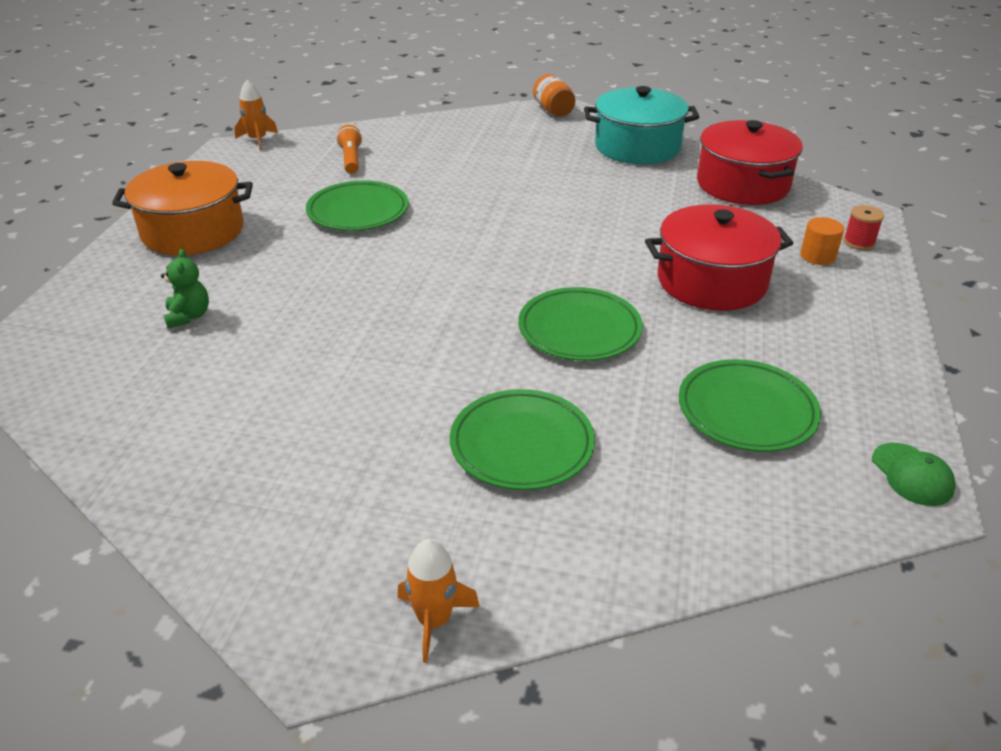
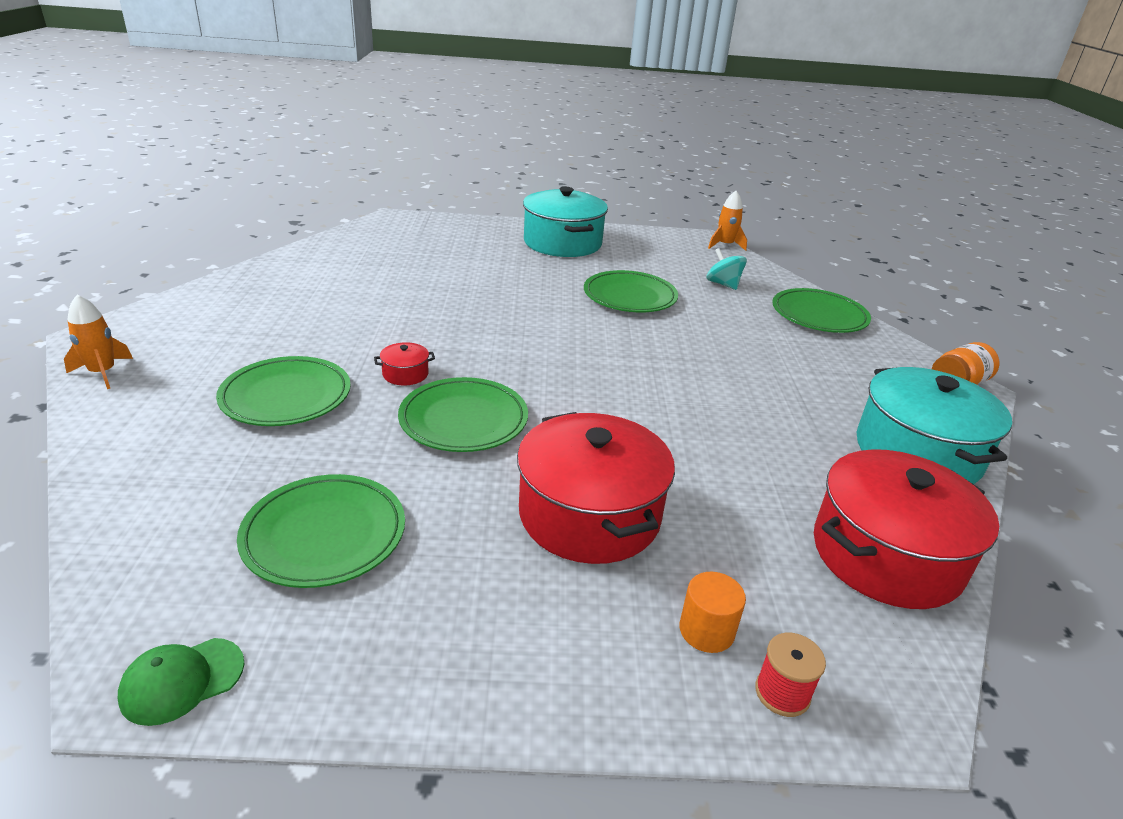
camera: 75 degrees right, 5 degrees down
(188, 316) = (448, 257): green teddy bear -> none
(193, 231) = (562, 243): orange pot -> turquoise pot
(351, 159) = (723, 284): orange flashlight -> turquoise spinning top
(431, 131) = (819, 315): none -> green plate
(489, 360) = (405, 374): none -> red pot

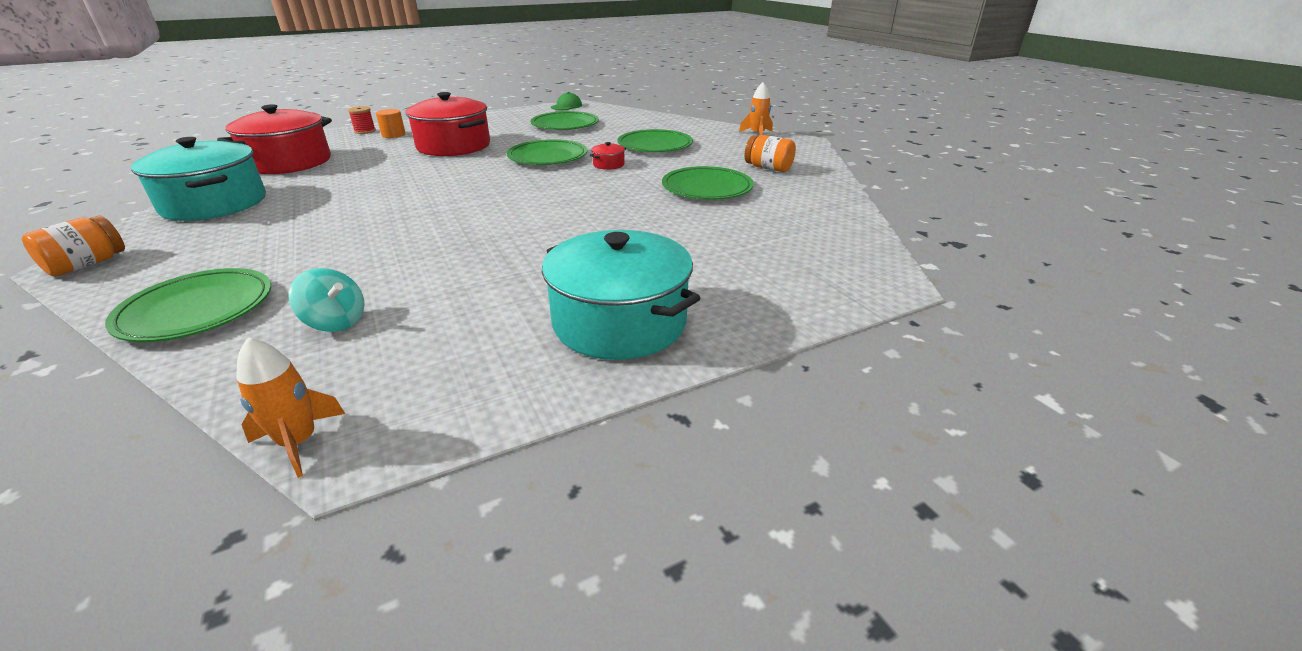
camera: 155 degrees right, 0 degrees up
(250, 309) = (768, 168): none -> orange jar
(630, 296) = (473, 262): green plate -> green plate (707, 188)

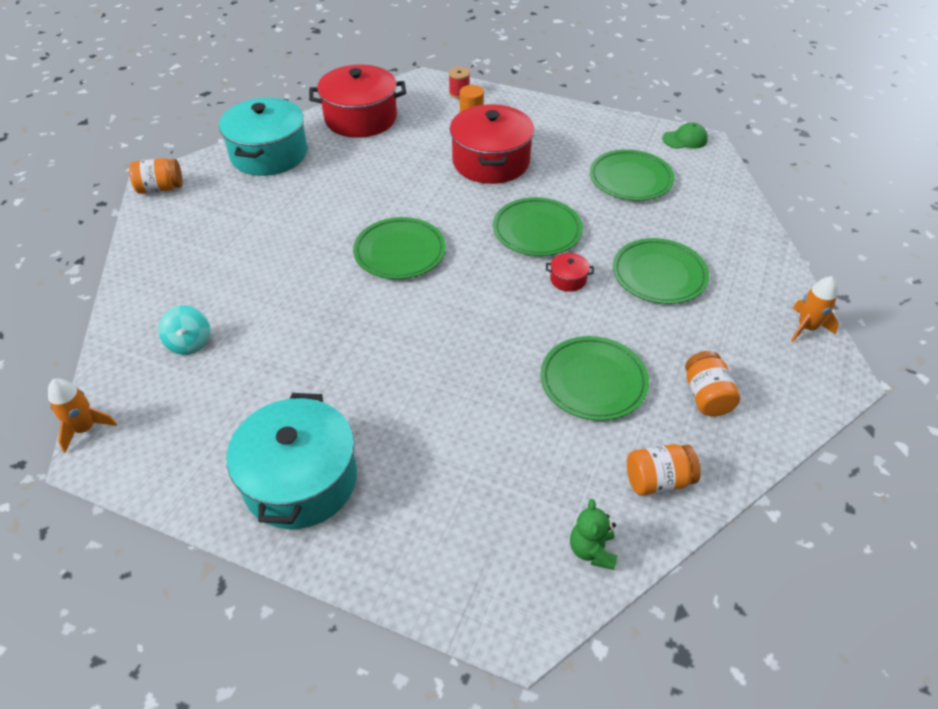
camera: 50 degrees right, 15 degrees up
(197, 310) = (156, 276): green plate -> green plate (400, 252)
(814, 200) = (658, 480): none -> orange jar
(846, 237) = (592, 550): none -> green teddy bear

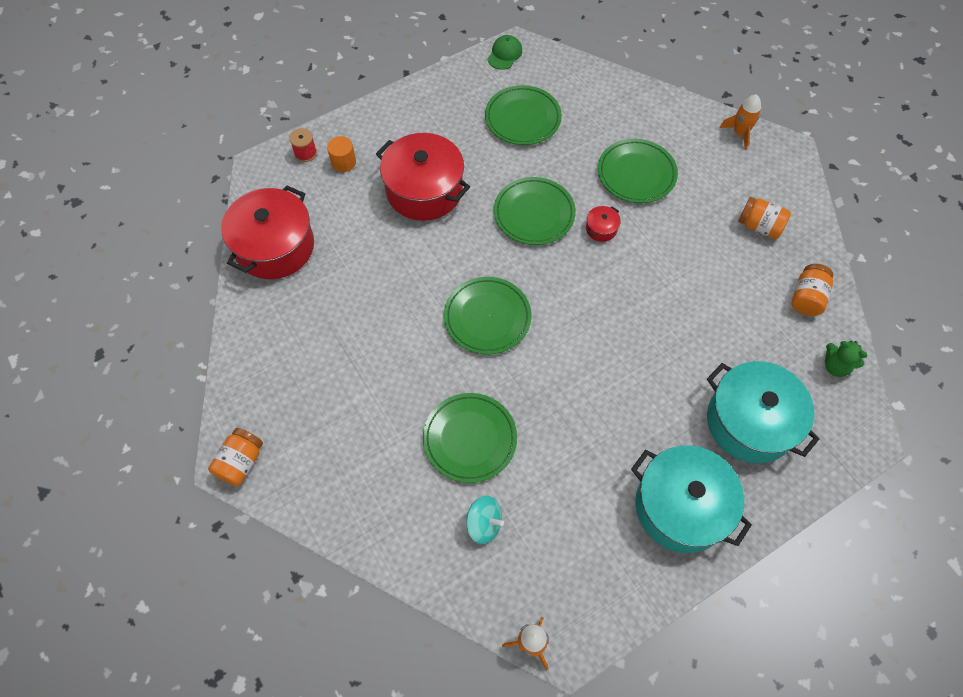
camera: 55 degrees left, 15 degrees up
(269, 154) = (266, 347): turquoise pot -> turquoise pot (750, 422)
(593, 381) = (707, 278): green plate -> green plate (470, 439)

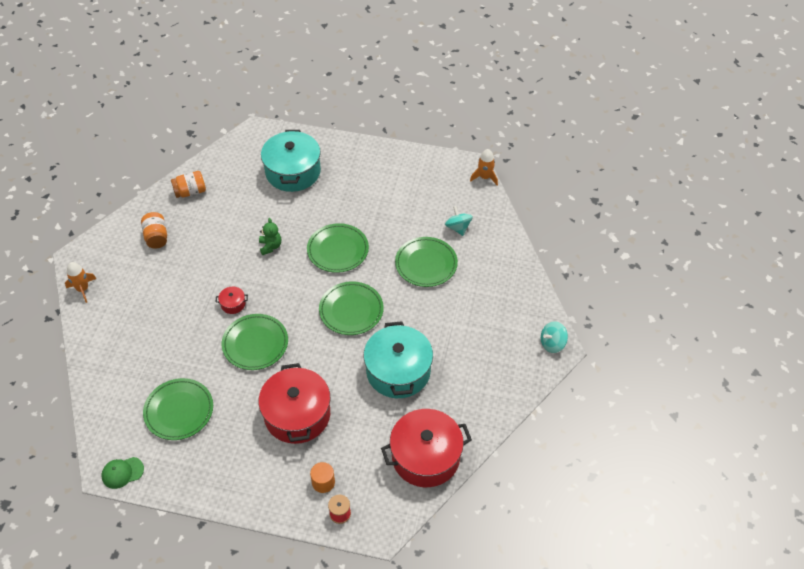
camera: 135 degrees left, 10 degrees down
(241, 462) = (552, 344): orange jar -> turquoise spinning top
(636, 174) = (170, 317): green plate -> green plate (338, 250)
(681, 507) = (365, 169): turquoise pot -> turquoise pot (398, 371)
(835, 366) = (224, 160): green teddy bear -> green teddy bear (270, 246)

